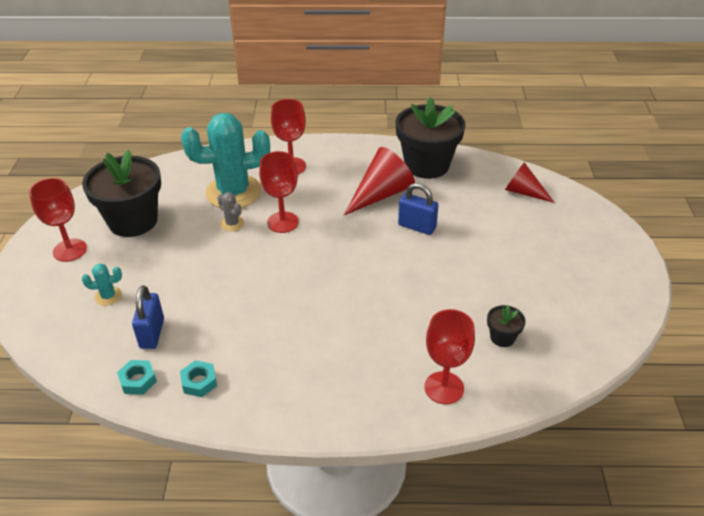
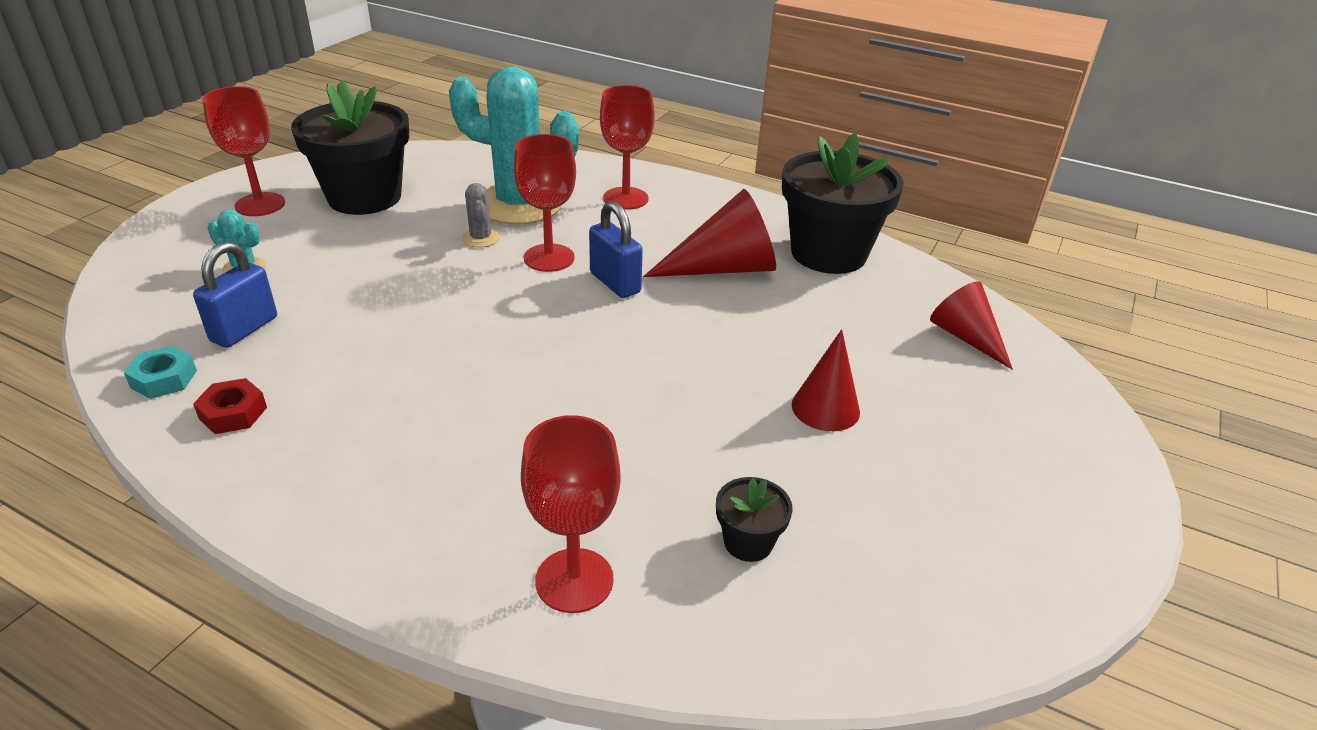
camera: 25 degrees right, 5 degrees down
(199, 382) = (233, 413): turquoise nut -> red nut
(417, 227) = (741, 326): blue padlock -> blue padlock (615, 283)
(488, 257) = (825, 408): none -> red cone

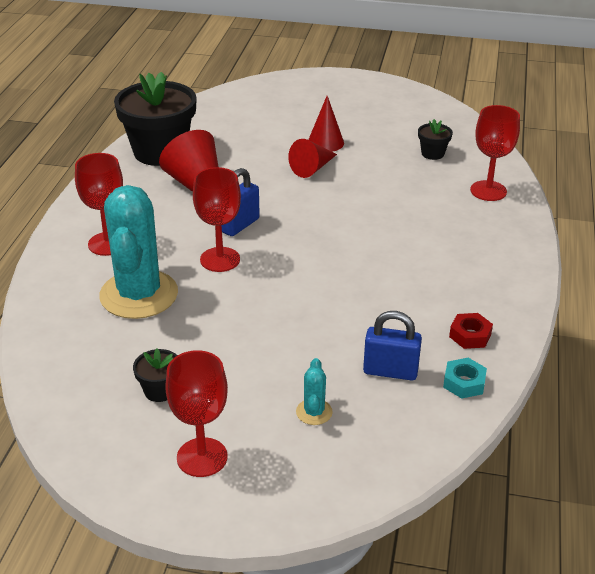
camera: 105 degrees left, 0 degrees up
(364, 197) = (160, 391): black flower pot -> black flower pot, size x0.43
(481, 238) = (205, 299): grey cactus -> none
(965, 337) = (236, 108): red cone -> red cone (312, 168)

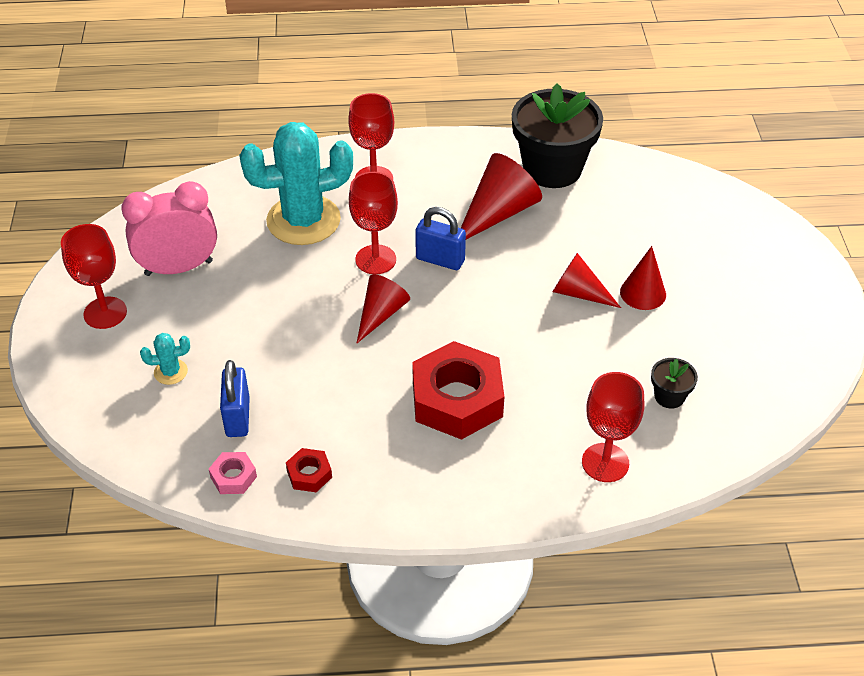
camera: 75 degrees right, 10 degrees up
(160, 391) = (178, 268): black flower pot -> pink clock
(291, 267) = (381, 314): none -> red cone
(407, 244) = (457, 399): none -> red nut
(464, 383) = (233, 477): turquoise nut -> pink nut

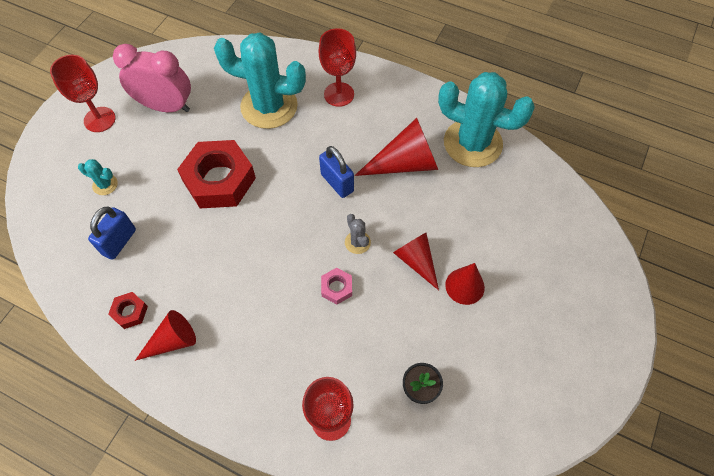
camera: 30 degrees right, 15 degrees up
(233, 477) = (84, 287): pink nut -> pink nut (336, 288)
(375, 259) = (293, 161): red goblet -> none
(381, 314) = (265, 207): red cone -> red cone (172, 341)
(457, 399) = (266, 306): red nut -> red nut (219, 180)
(506, 303) = (357, 242): none -> grey cactus
(552, 168) = (472, 143): black flower pot -> turquoise cactus

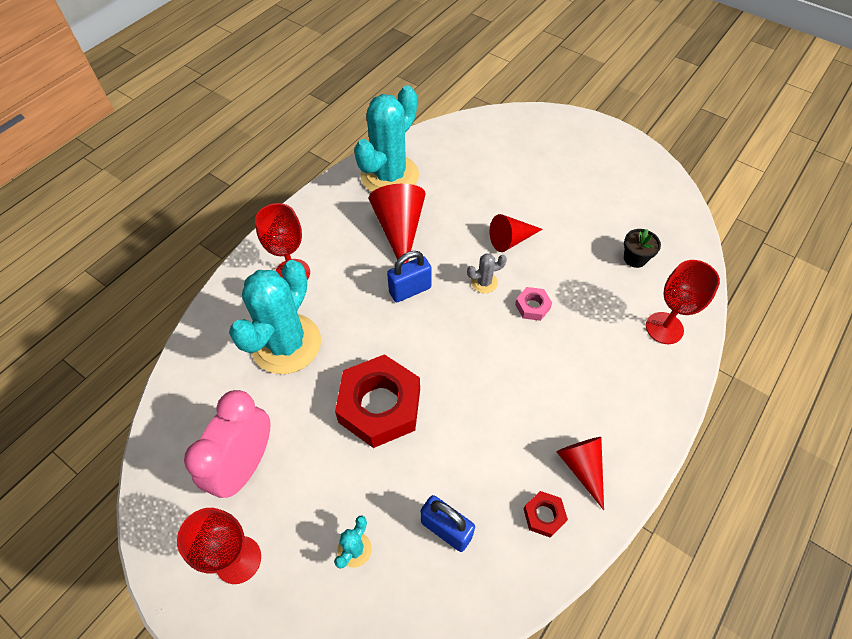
camera: 80 degrees left, 5 degrees down
(465, 286) = (540, 210): red cone -> none

